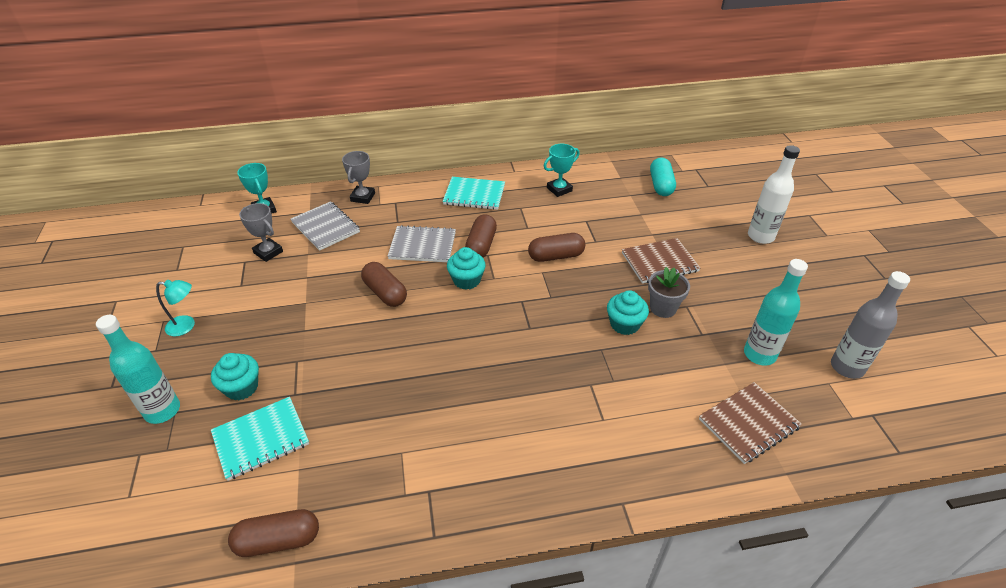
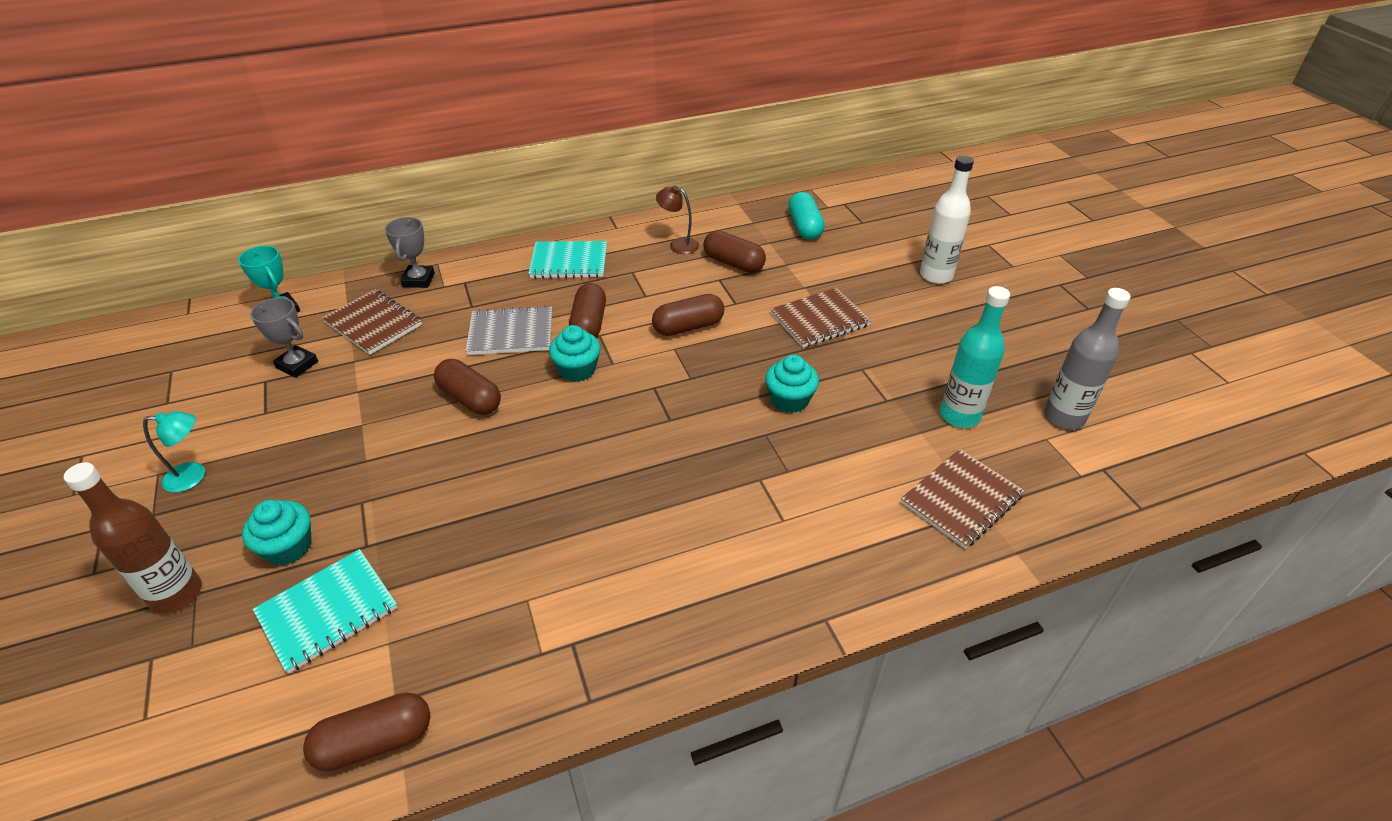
camera: 10 degrees left, 0 degrees up
(162, 410) = (176, 594): turquoise bottle -> brown bottle
(325, 227) = (373, 324): grey notebook -> brown notebook
(559, 189) = (678, 244): turquoise trophy -> brown lamp
(599, 209) = (733, 263): none -> brown capsule
(663, 308) = (833, 375): grey flower pot -> none

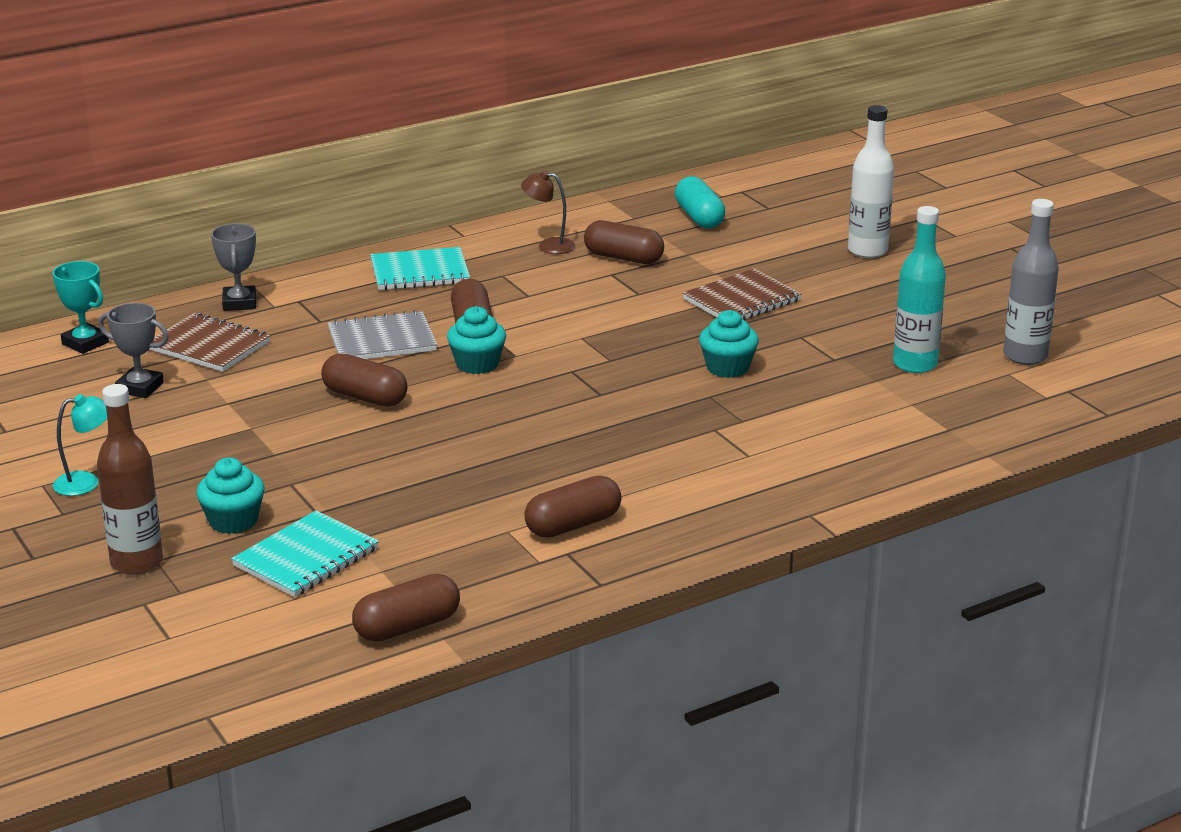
camera: 10 degrees left, 15 degrees down
(688, 327) = (591, 318): brown capsule -> brown capsule (573, 525)
(961, 499) = (927, 425): brown notebook -> none

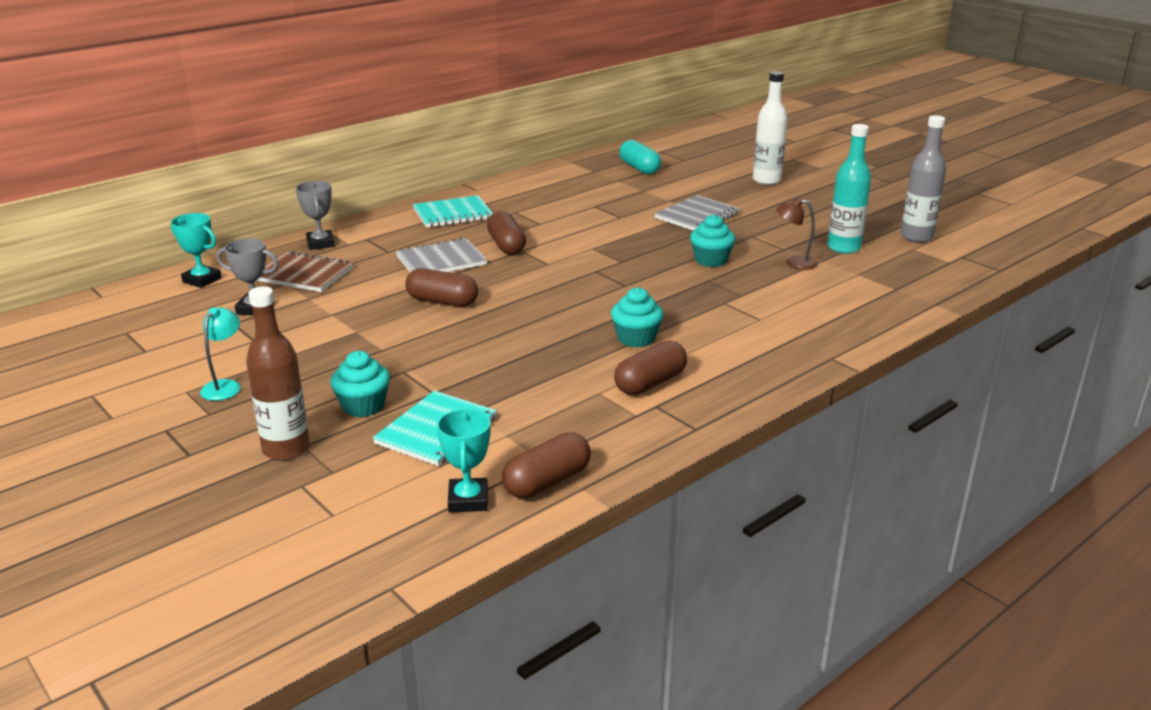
camera: 10 degrees left, 0 degrees up
(86, 482) = (225, 386): turquoise lamp -> turquoise lamp turned 45 degrees counterclockwise
(315, 637) = (468, 500): none -> turquoise trophy
(477, 364) = (521, 271): turquoise cupcake -> turquoise cupcake (636, 338)
(549, 245) = (541, 191): brown lamp -> brown lamp (794, 263)
(623, 258) = (598, 195): brown capsule -> none
(741, 300) = (696, 216): brown notebook -> grey notebook

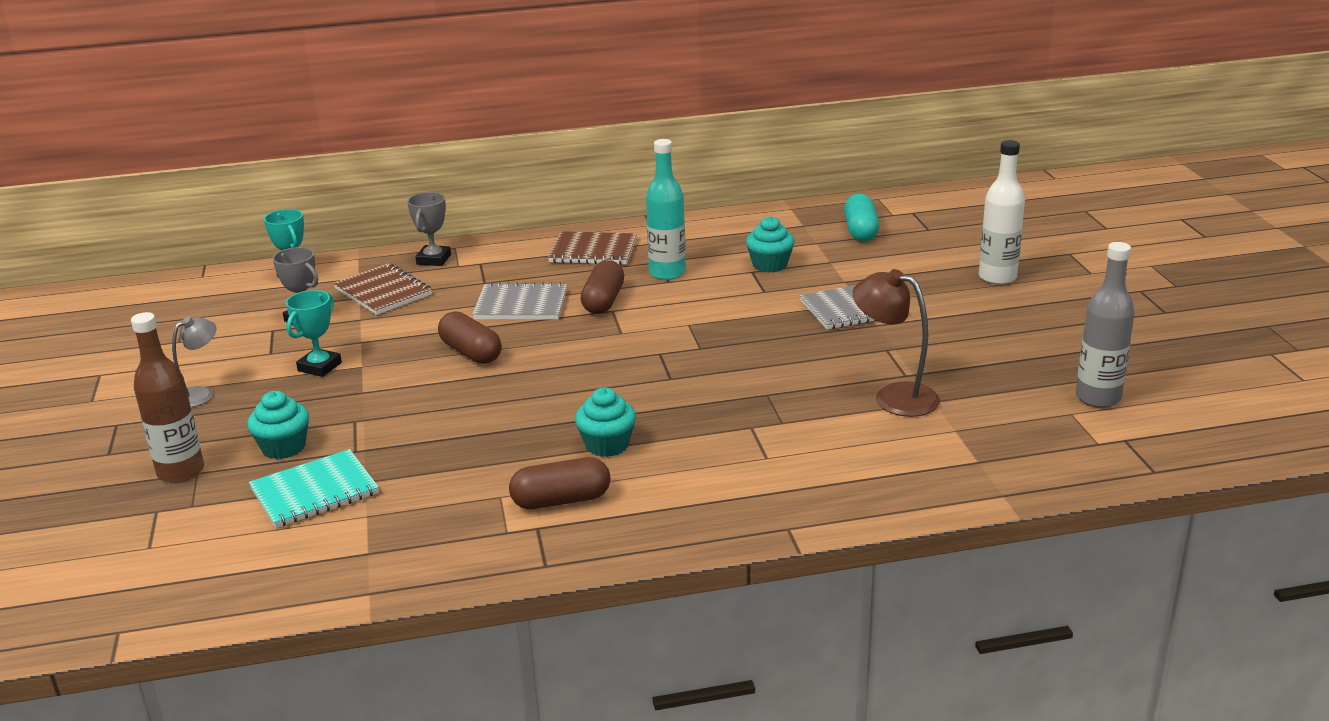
camera: 30 degrees right, 0 degrees up
(225, 386) = (201, 394): turquoise lamp -> grey lamp
(453, 214) = (593, 251): turquoise notebook -> brown notebook
(468, 500) = (263, 570): turquoise trophy -> turquoise trophy (319, 367)
(547, 482) = (347, 576): brown capsule -> none
(711, 260) = (800, 370): turquoise cupcake -> turquoise cupcake (770, 265)
(794, 263) = (894, 396): brown lamp -> brown lamp, size x1.57
(843, 248) = (981, 391): turquoise bottle -> turquoise bottle (667, 273)

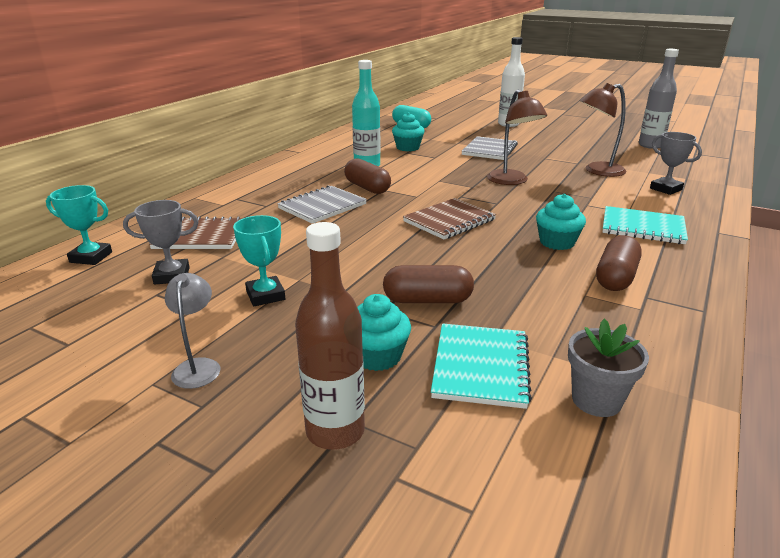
camera: 50 degrees left, 0 degrees up
(319, 553) = (596, 400): none -> grey flower pot
(433, 259) = (195, 208): grey trophy -> grey trophy (665, 189)
(471, 352) = (357, 239): brown capsule -> brown capsule (427, 300)
(593, 251) = (297, 171): brown notebook -> brown notebook (449, 221)
(728, 479) = (642, 227): none -> turquoise notebook
(756, 361) = (511, 181): none -> brown lamp

